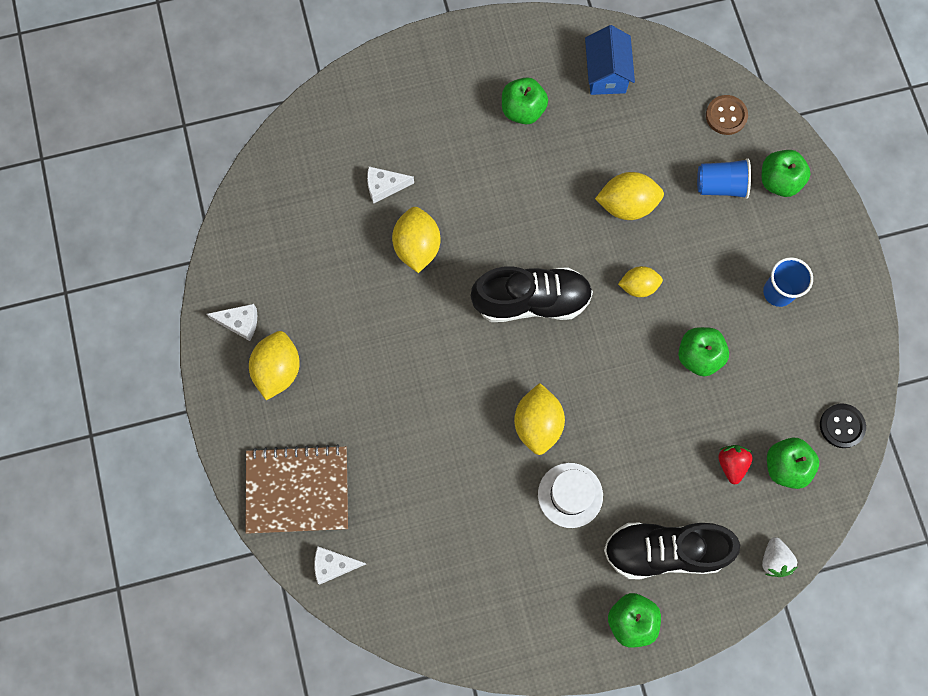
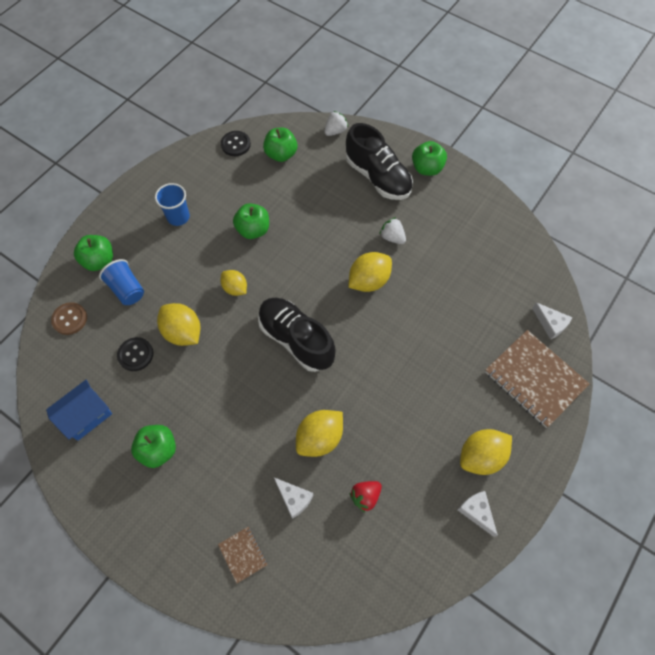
camera: 130 degrees left, 10 degrees down
(376, 116) = (243, 554): none -> brown notebook
(570, 495) = (392, 237): white hat -> white strawberry
(636, 149) = (135, 354): none -> black button
(731, 464) = (302, 177): red strawberry -> red strawberry (365, 496)

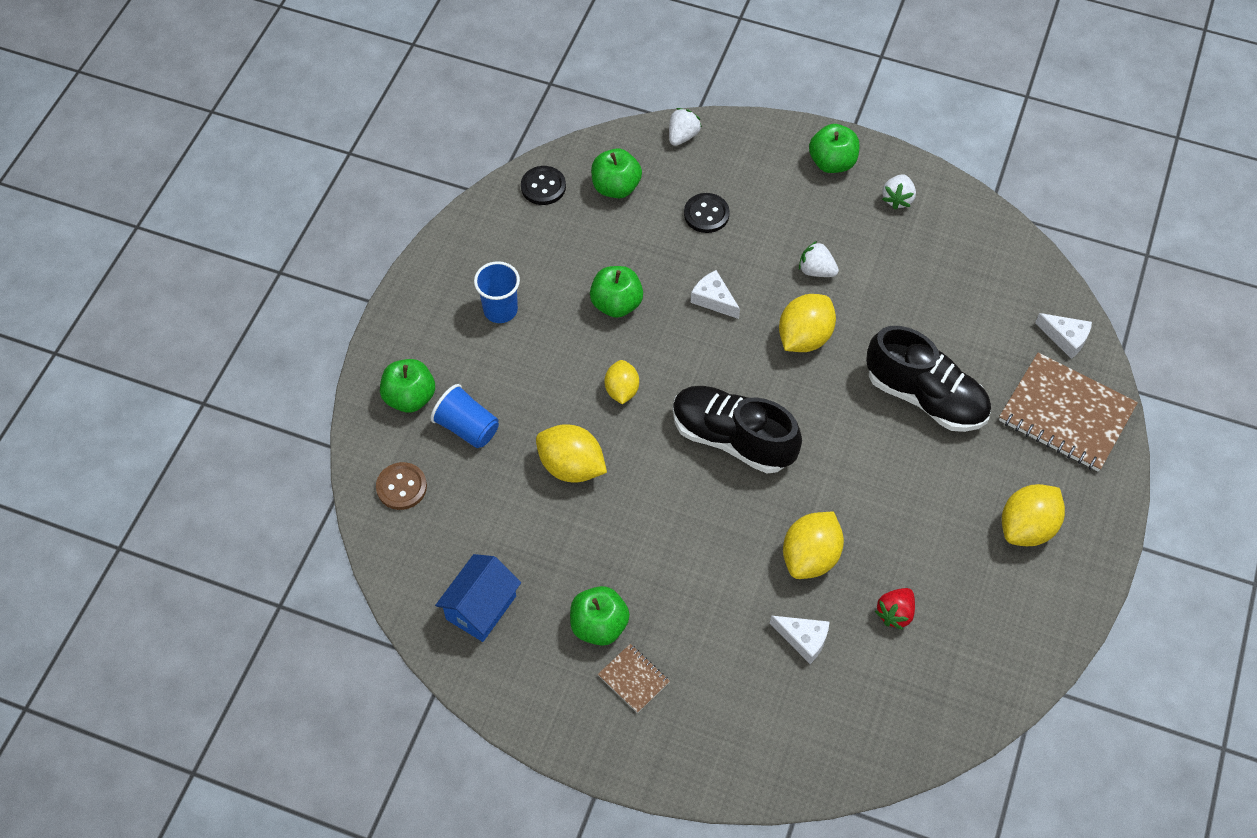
camera: 15 degrees left, 5 degrees down
(135, 354) = (516, 512): black button -> black button (706, 214)
(235, 288) = (621, 390): yellow lemon -> yellow lemon turned 60 degrees clockwise
(243, 554) = (762, 723): brown notebook -> brown notebook (634, 679)
(378, 177) = (767, 190): black shoe -> black shoe (925, 397)
(463, 202) = (897, 199): none -> white strawberry
(476, 512) = (1042, 596): white cheese -> white cheese (713, 299)

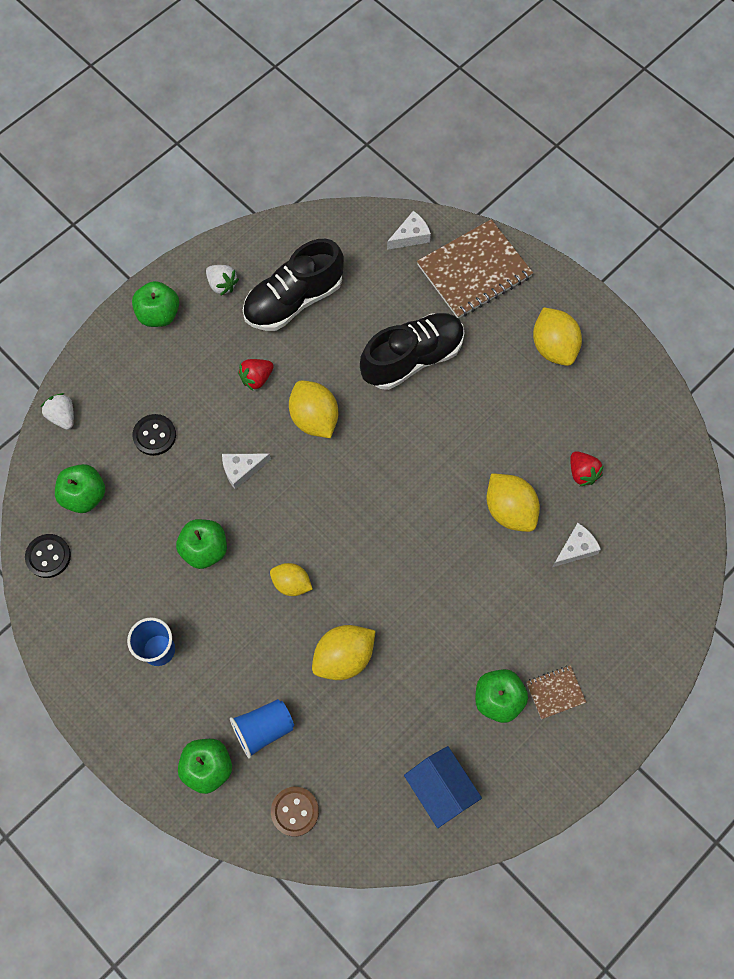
camera: 65 degrees left, 10 degrees up
(732, 439) = (380, 517): black shoe -> black shoe (294, 300)
(816, 270) = (256, 378): white strawberry -> red strawberry

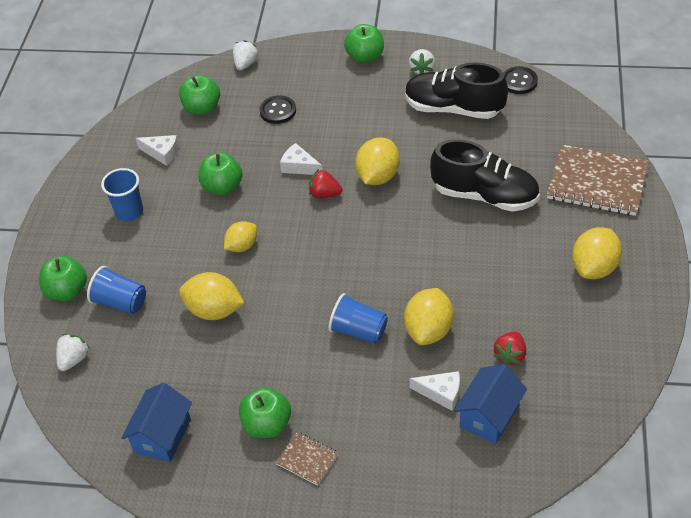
camera: 55 degrees right, 20 degrees down
(48, 556) = (144, 120): black button -> black button (519, 81)
(256, 378) = (374, 129): red strawberry -> red strawberry (324, 194)
(291, 583) = (242, 246): yellow lemon -> yellow lemon turned 60 degrees clockwise
(295, 811) = (74, 359): brown button -> white strawberry
(411, 236) = (579, 132): white cheese -> white cheese (162, 153)
(465, 561) = (358, 330): none -> blue cup
(623, 532) = (489, 416): none -> blue house

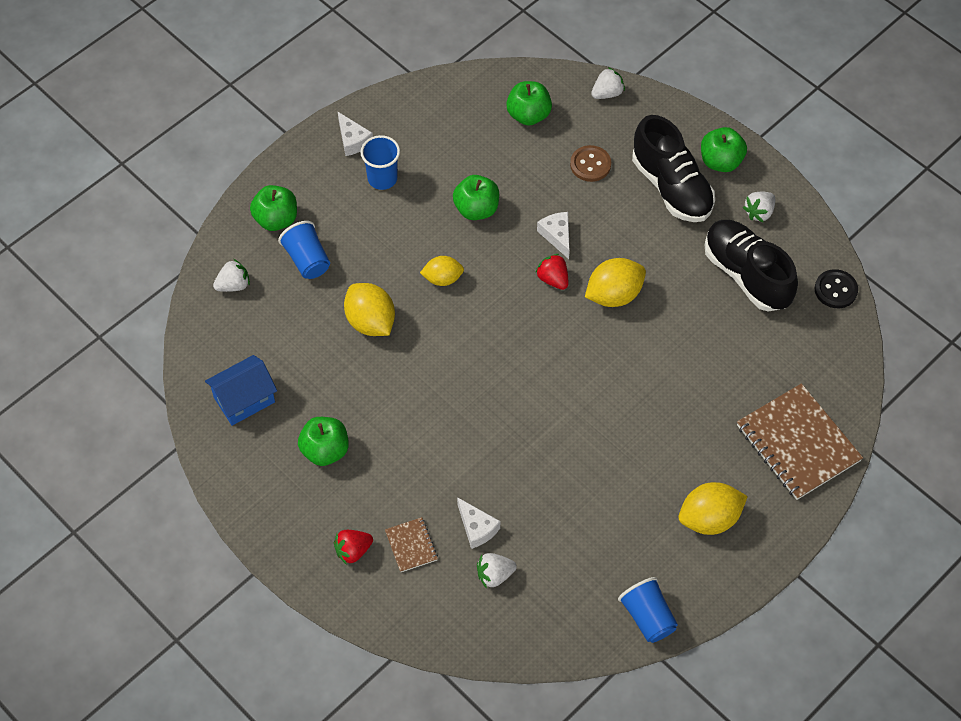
camera: 35 degrees right, 10 degrees up
(162, 153) = (456, 138): white cheese -> white cheese (353, 140)
(278, 111) = (590, 164): black button -> brown button
(307, 459) = (329, 501): brown notebook -> brown notebook (411, 545)
(358, 330) = (464, 425): blue cup -> blue cup (647, 617)
(428, 330) = (518, 468): yellow lemon -> none
(485, 195) = (686, 382): black shoe -> black shoe (671, 187)
(489, 416) = (494, 575): blue house -> white strawberry
(510, 355) = (561, 539): red strawberry -> red strawberry (353, 551)

